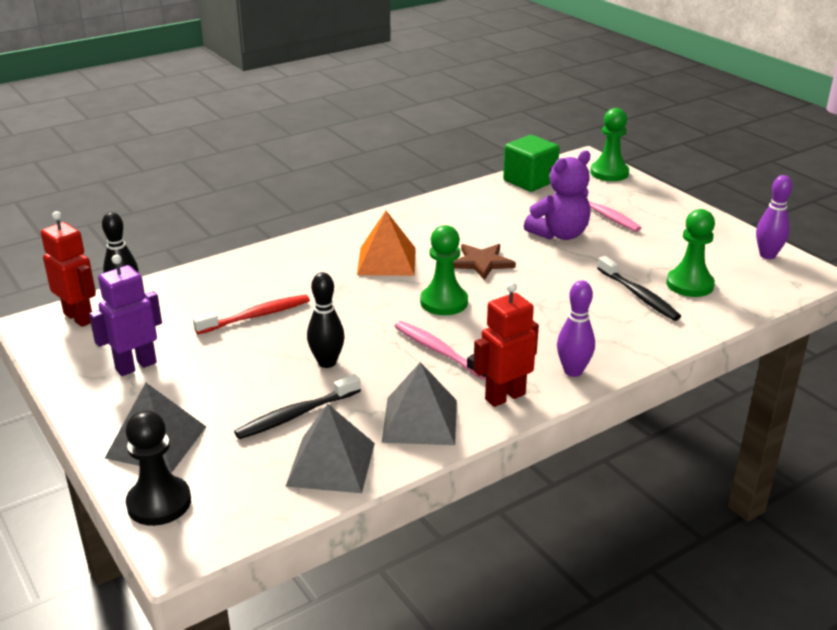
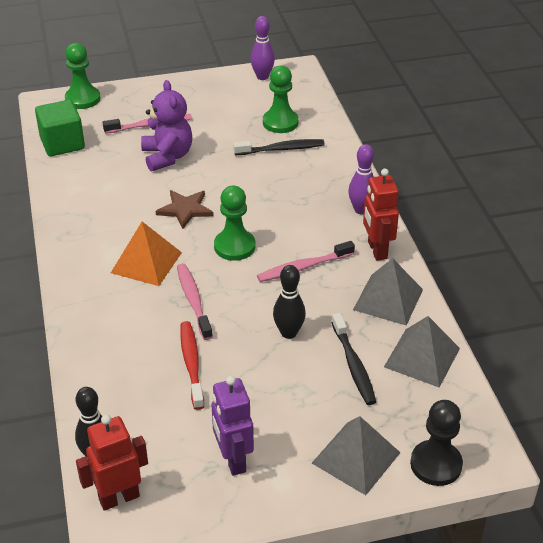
camera: 70 degrees left, 10 degrees up
(346, 297) = (193, 300): none -> pink toothbrush

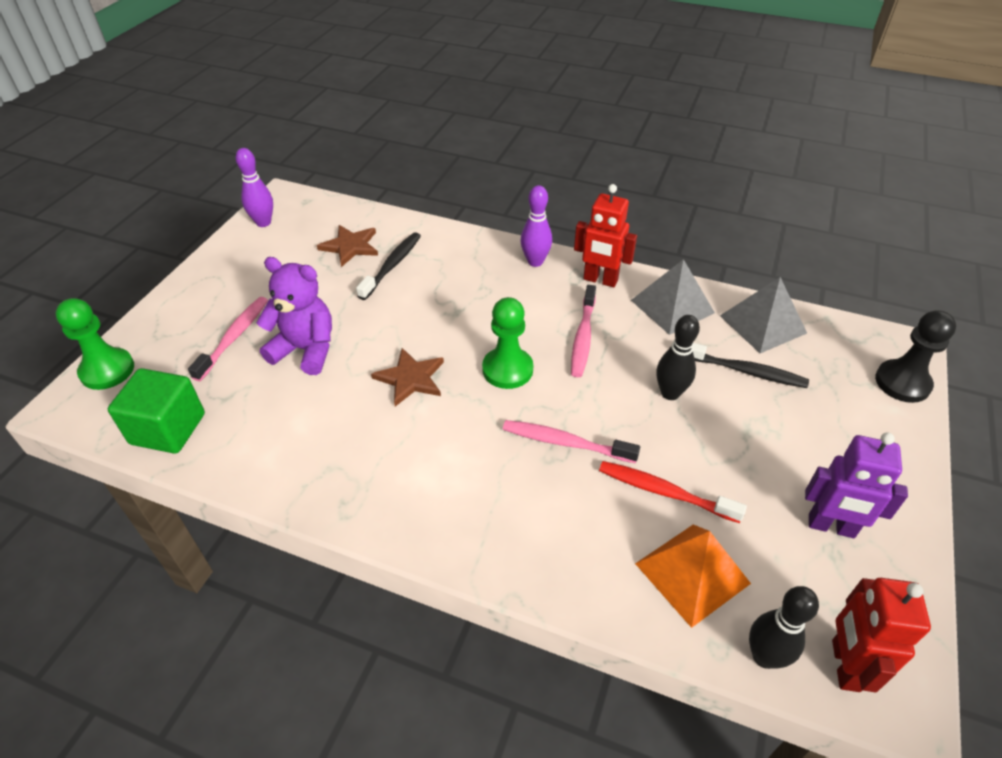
camera: 55 degrees left, 5 degrees up
(146, 262) = (467, 453): orange pyramid -> orange pyramid (692, 573)
(280, 122) = (350, 246): green pawn -> brown star
(356, 457) = (870, 430): grey pyramid -> none

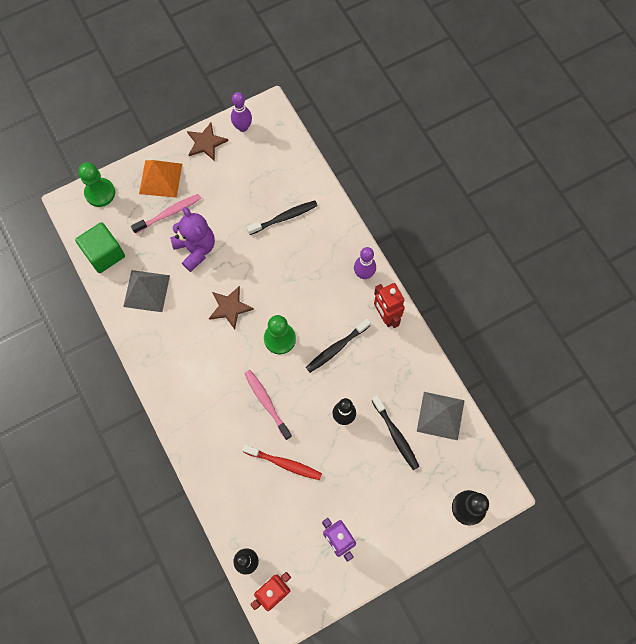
camera: 40 degrees right, 25 degrees up
(350, 246) = (274, 184): brown star -> brown star (206, 143)
(583, 337) = (336, 348): pink toothbrush -> black toothbrush
(664, 492) = (284, 464): red toothbrush -> red toothbrush turned 135 degrees clockwise
(672, 306) = (405, 365): grey pyramid -> grey pyramid (146, 290)
(692, 573) = (256, 507): orange pyramid -> orange pyramid (160, 178)

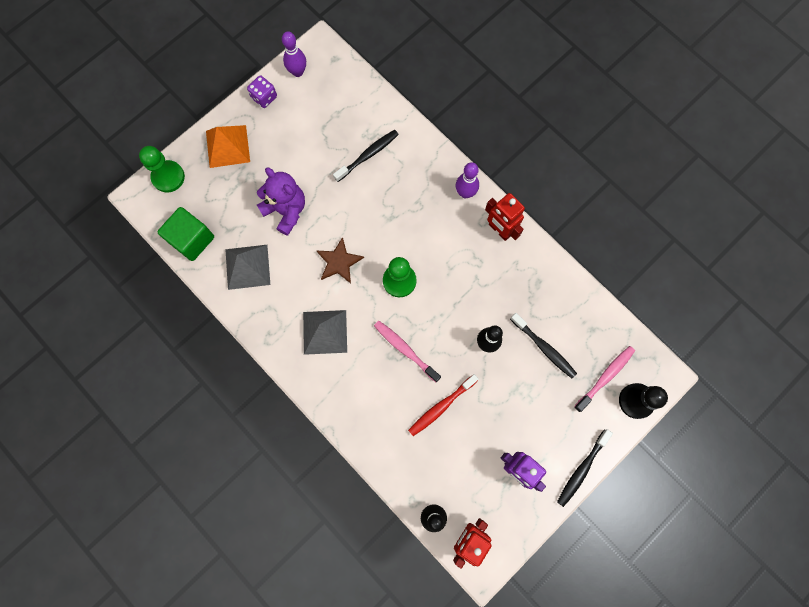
camera: 15 degrees left, 5 degrees up
(169, 213) = (247, 180): pink toothbrush -> pink toothbrush (605, 377)
(206, 143) = (264, 97): brown star -> purple dice
(284, 464) = (441, 406): red toothbrush -> red toothbrush turned 135 degrees clockwise
(336, 348) = (459, 275): black toothbrush -> black toothbrush (581, 469)
(440, 415) = (582, 316): grey pyramid -> grey pyramid (325, 332)

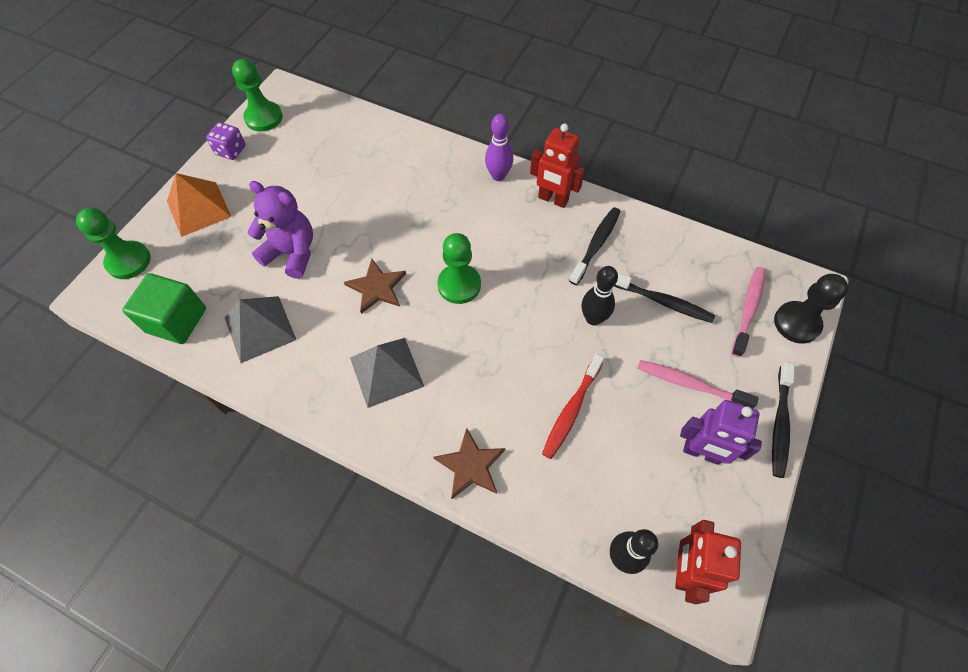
camera: 20 degrees left, 15 degrees down
(298, 72) = (264, 118): purple bowling pin -> green pawn
(358, 420) = (470, 465): none -> brown star
(368, 155) = (372, 171): black toothbrush -> black toothbrush (596, 244)
(405, 349) = (497, 358): pink toothbrush -> pink toothbrush (690, 384)

